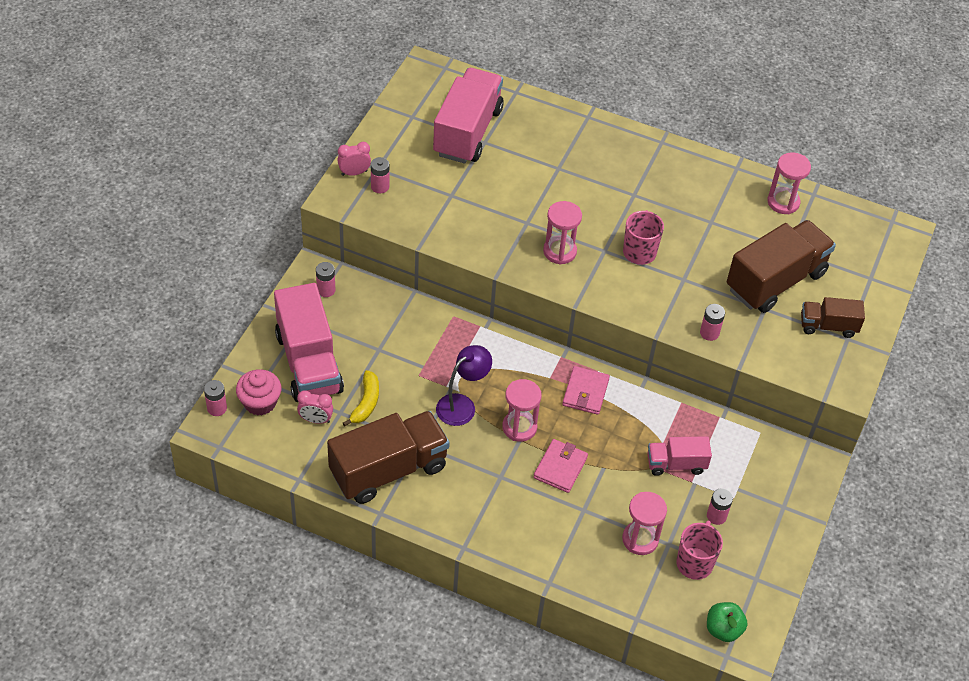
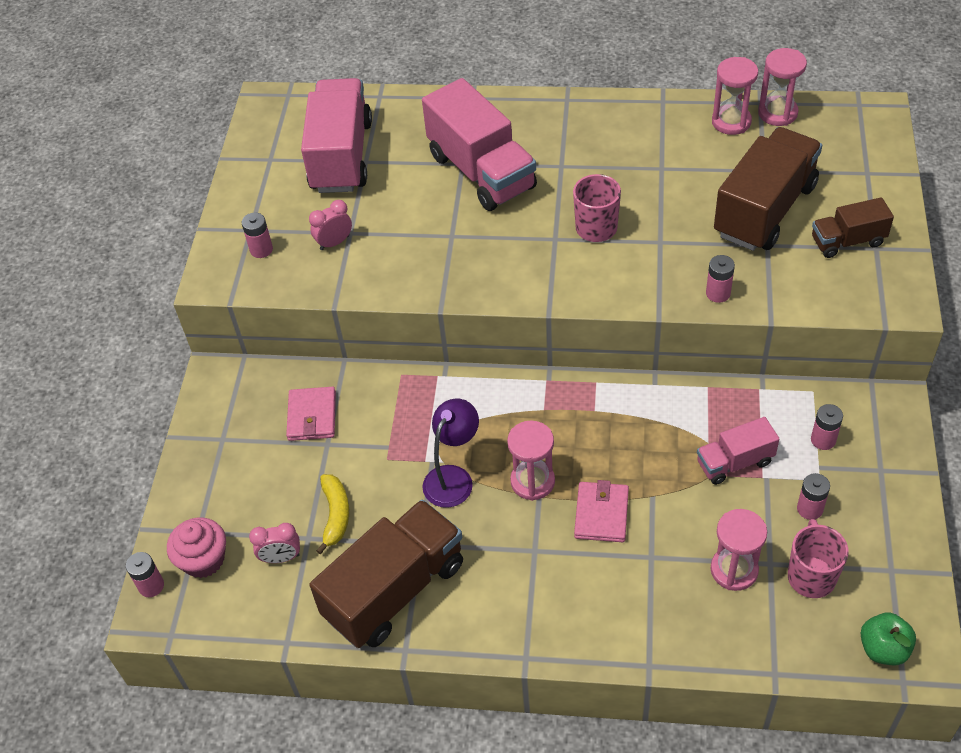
camera: 10 degrees left, 0 degrees up
(309, 362) = (247, 489): pink truck -> pink truck (481, 172)
(326, 290) = (237, 394): pink battery -> pink battery (823, 440)
(354, 173) = (224, 243): pink clock -> pink clock (334, 243)
(559, 251) = (503, 256): pink hourglass -> pink hourglass (777, 113)
(585, 392) = (592, 413): pink wallet -> pink wallet (312, 416)

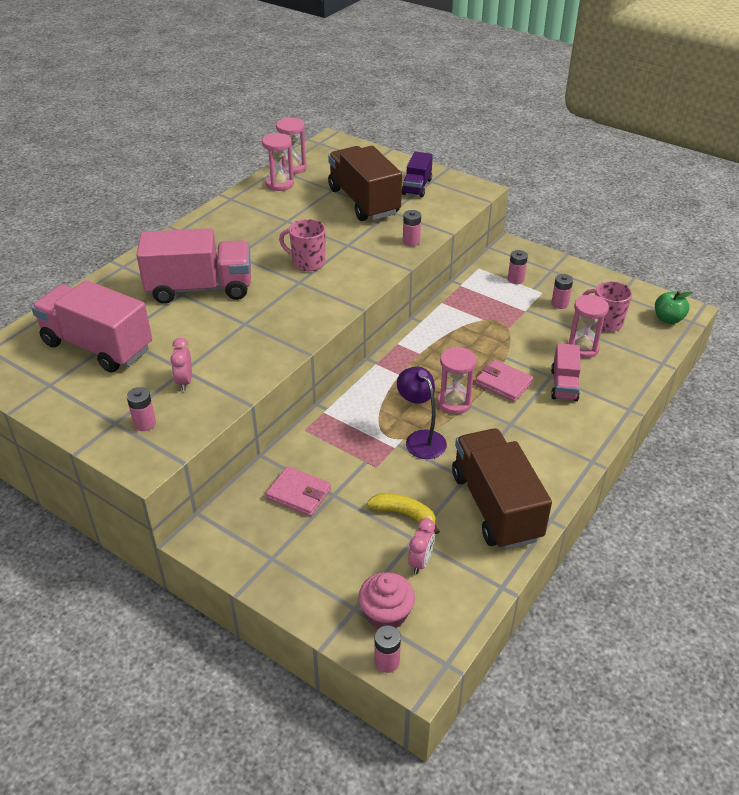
camera: 65 degrees left, 10 degrees down
(734, 462) = (506, 316): pink truck -> pink truck (564, 385)
(847, 241) = (417, 187): brown truck -> purple truck

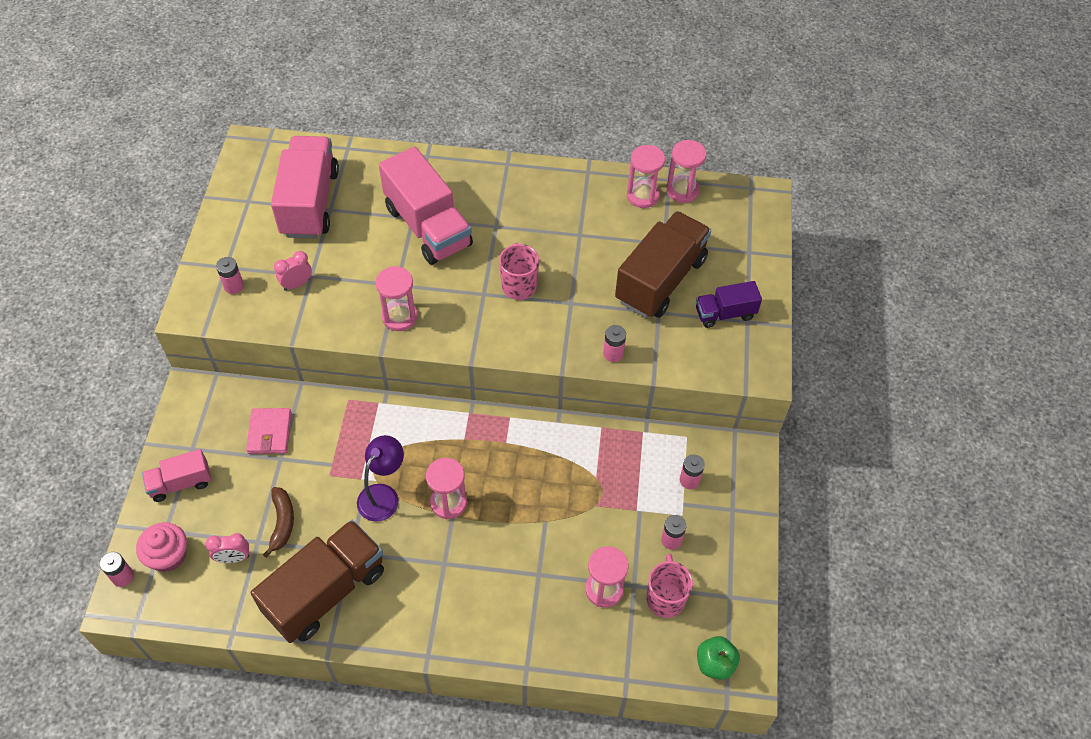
camera: 60 degrees right, 15 degrees up
(280, 332) = (399, 317): none -> pink hourglass
(404, 514) = (282, 522): yellow banana -> brown banana
(503, 383) = (502, 534): pink wallet -> none
(564, 385) = (530, 592): pink truck -> pink truck (181, 483)

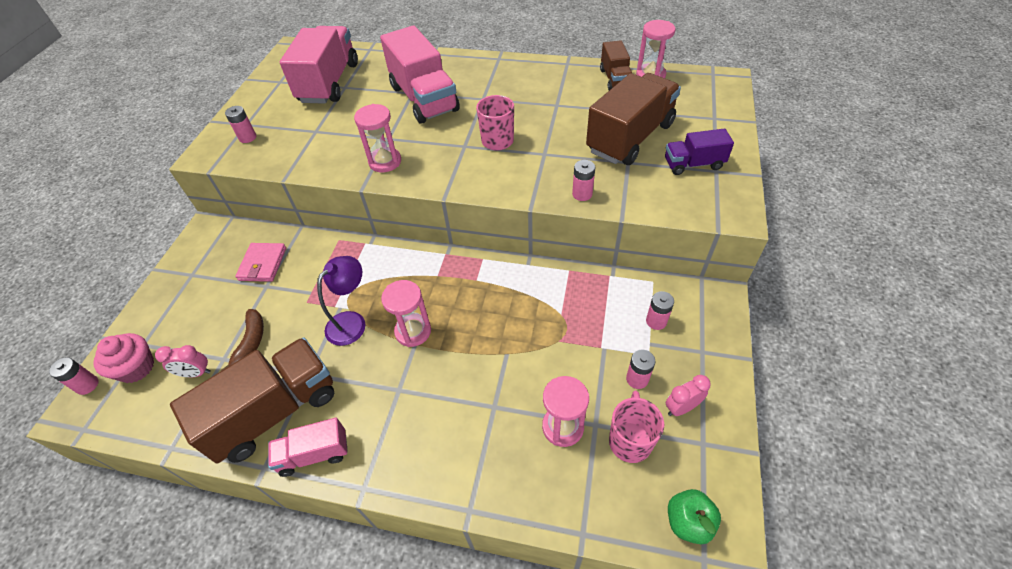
camera: 10 degrees right, 5 degrees down
(181, 483) = (171, 303): pink truck -> pink truck (314, 454)
(297, 284) = (301, 137): pink clock -> pink clock (681, 407)
(642, 196) = (615, 79): pink hourglass -> brown truck

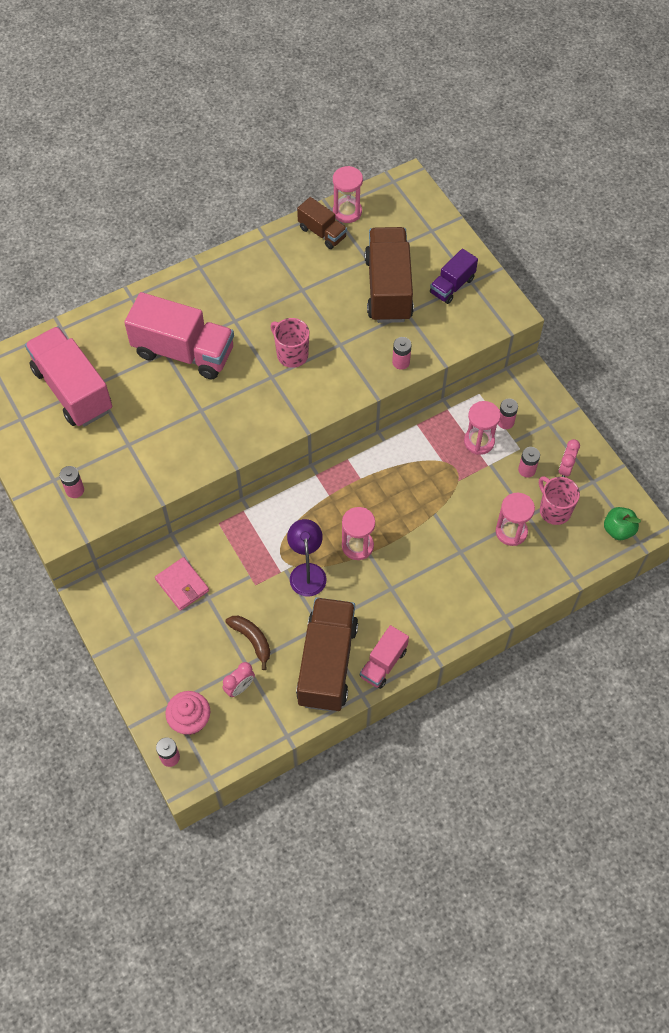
camera: 45 degrees left, 10 degrees up
(385, 162) = (225, 432): pink hourglass -> pink hourglass (479, 441)

